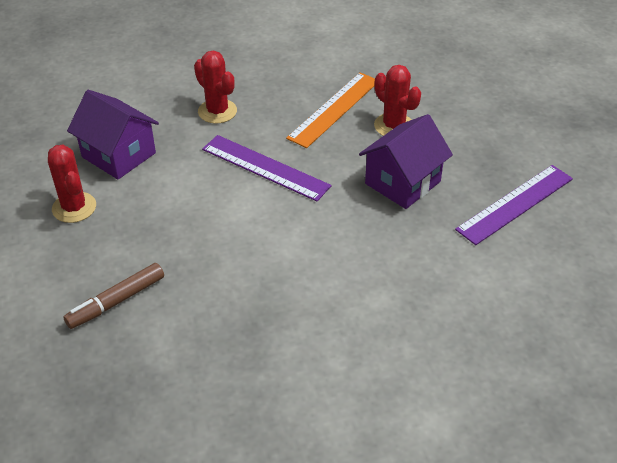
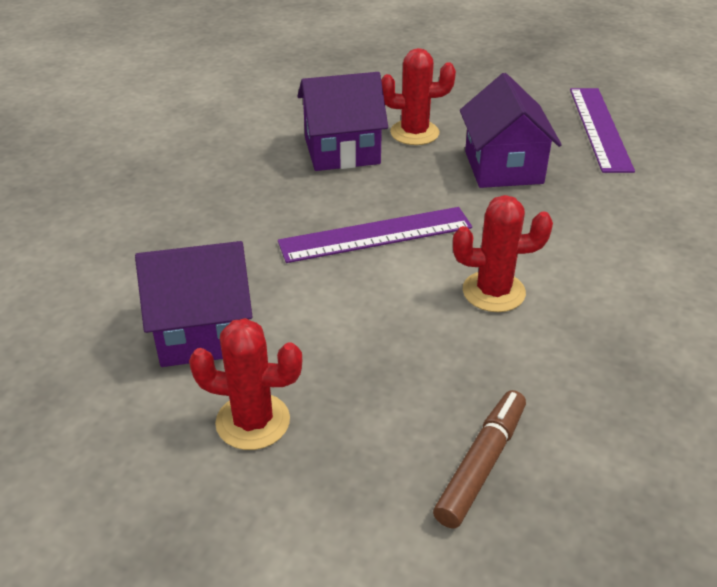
camera: 50 degrees left, 5 degrees down
(116, 301) = (481, 464): brown marker -> brown marker turned 150 degrees counterclockwise
(217, 111) = (235, 221): red cactus -> red cactus (493, 292)
(334, 109) = (342, 151): orange ruler -> purple house

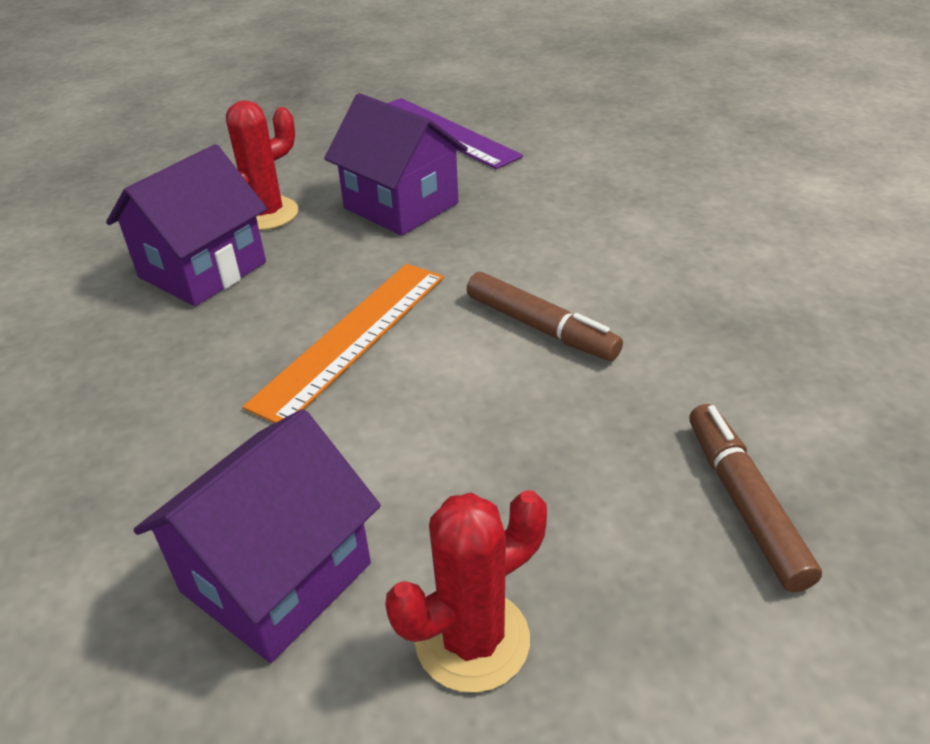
camera: 40 degrees left, 0 degrees up
(375, 235) = (352, 338): purple ruler -> orange ruler
(493, 292) = (541, 327): red cactus -> brown marker

